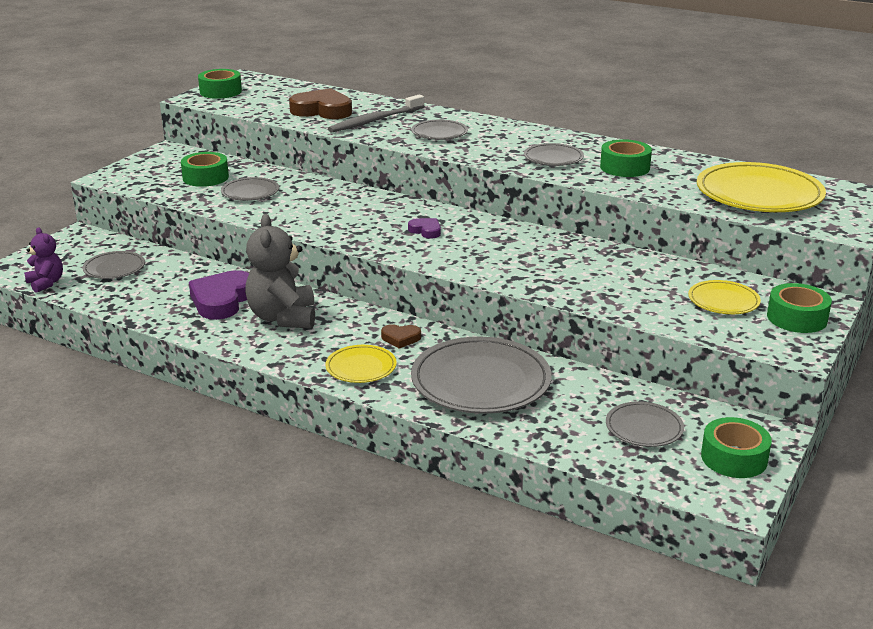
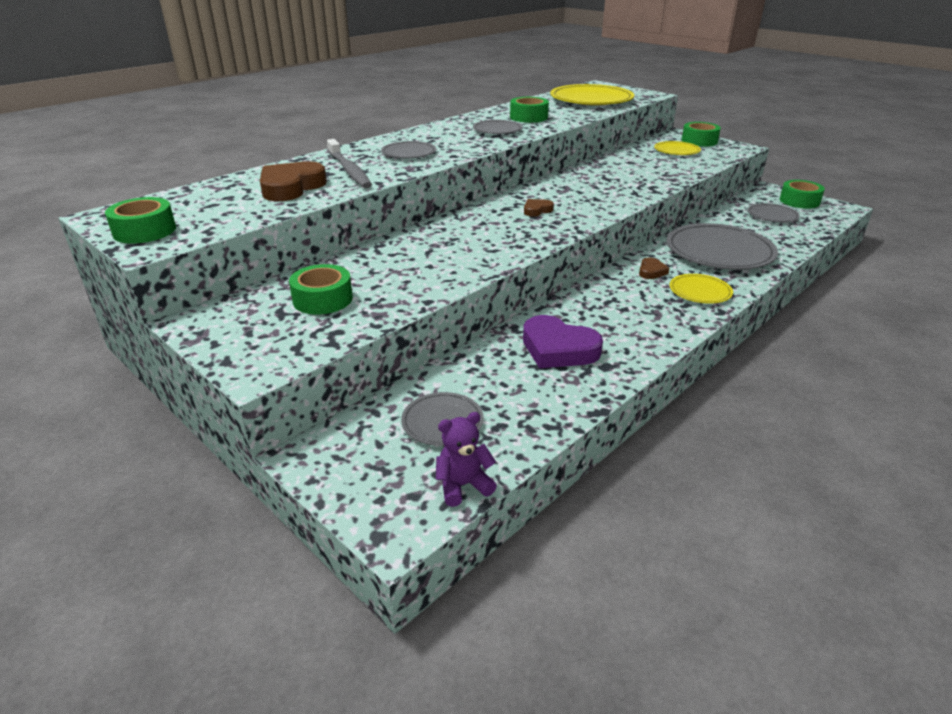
camera: 75 degrees left, 5 degrees up
(250, 192) = (392, 276): grey plate -> none
(283, 317) = (604, 318): grey teddy bear -> none
(426, 231) = (537, 210): purple heart -> brown heart

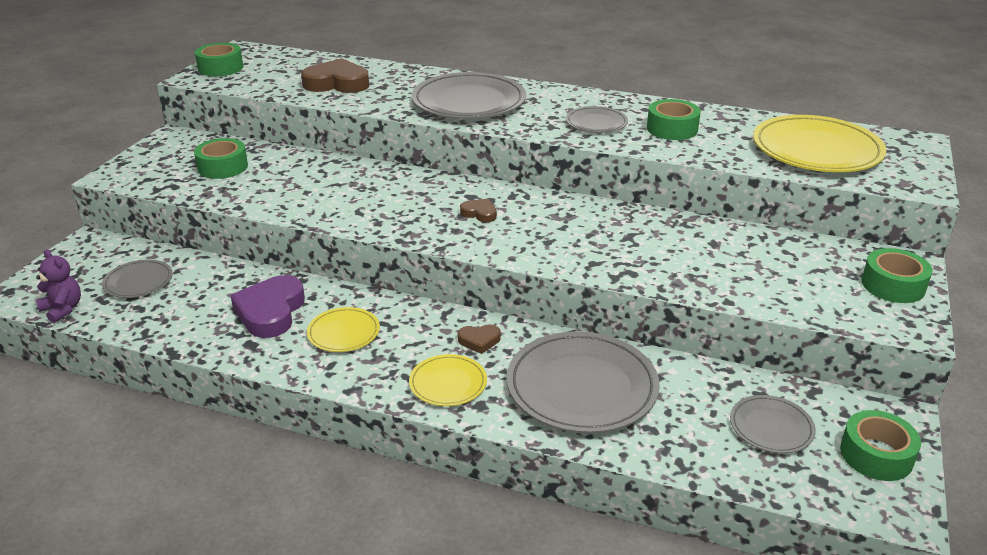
camera: 65 degrees right, 0 degrees up
(349, 170) = (396, 91): grey toothbrush -> none
(409, 153) = (469, 102): grey plate -> grey plate, size x1.93
(676, 151) = (813, 271): yellow plate -> yellow plate (343, 333)

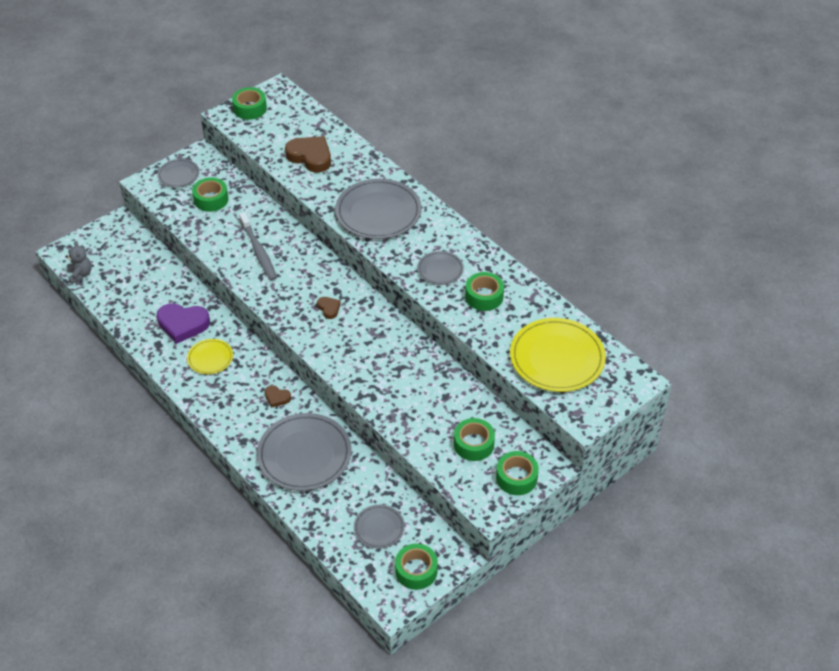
camera: 30 degrees right, 15 degrees up
(63, 309) = (80, 274): purple teddy bear -> grey teddy bear
(138, 282) = (128, 269): grey plate -> grey plate (178, 175)
(270, 312) = (183, 324): purple heart -> purple heart turned 120 degrees counterclockwise
(332, 192) = (258, 251): none -> grey toothbrush
(448, 383) = (238, 419): yellow plate -> none
(804, 273) = (473, 444): none -> green tape

